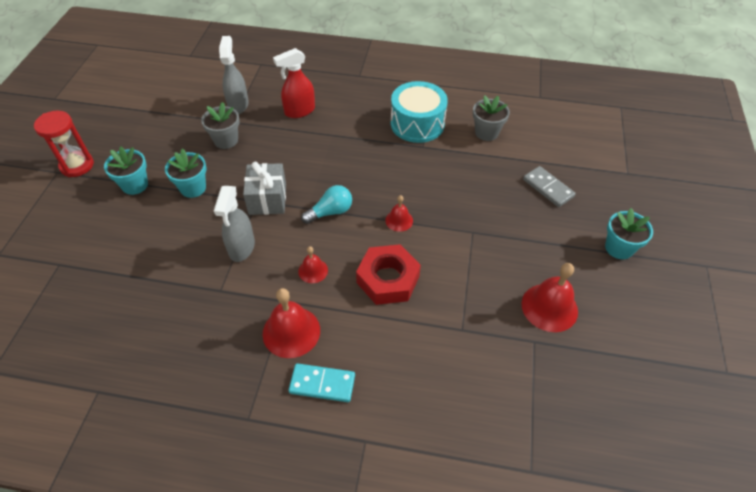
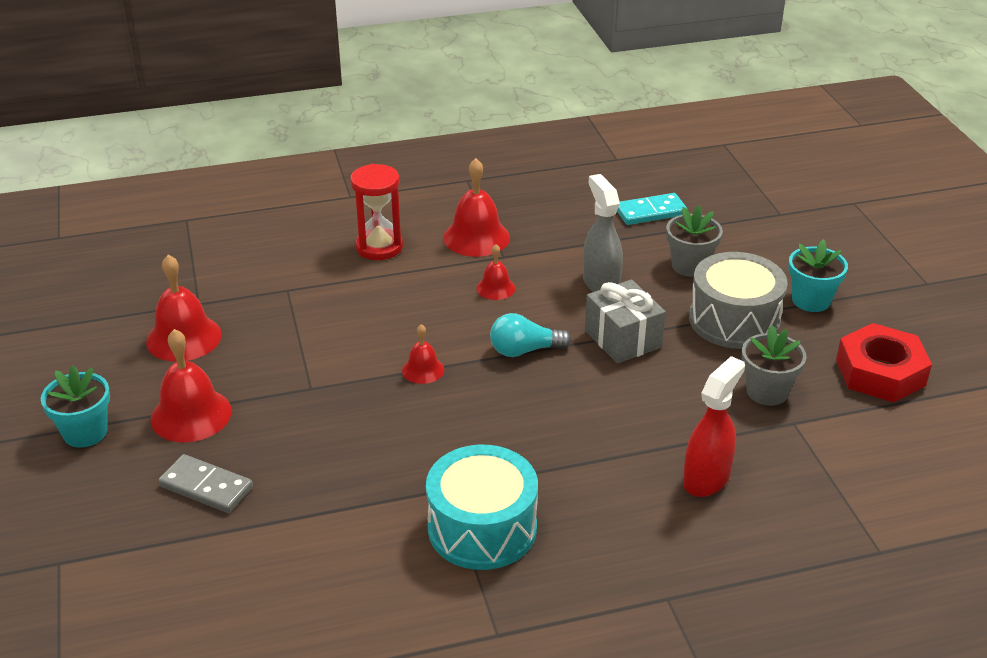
camera: 155 degrees right, 15 degrees down
(77, 165) = (915, 297): red hourglass -> red hourglass (379, 247)
(193, 188) = (734, 320): turquoise flower pot -> grey drum
(238, 104) = (819, 454): grey spray bottle -> none
(322, 384) = (415, 215): turquoise domino -> turquoise domino (650, 212)
(330, 212) = (524, 350): turquoise light bulb -> turquoise light bulb turned 45 degrees clockwise
(388, 279) = (399, 306): red nut -> red nut (880, 372)
(486, 132) = (344, 555): grey flower pot -> grey flower pot (690, 266)
(551, 238) = (191, 415): none -> red bell

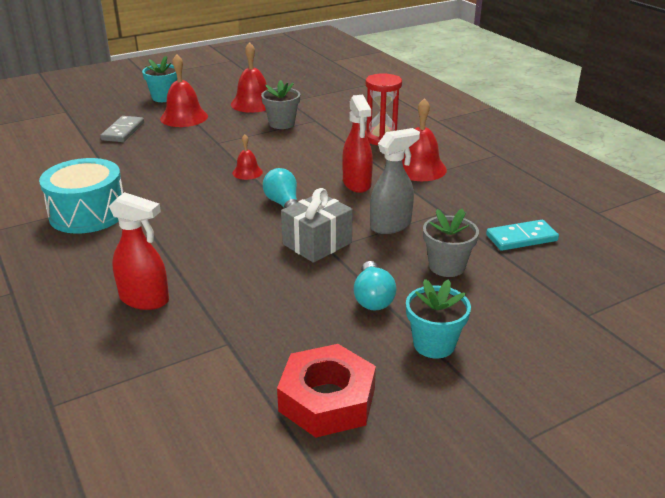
camera: 75 degrees right, 5 degrees down
(495, 288) = (357, 184): red bell -> red spray bottle
(650, 212) = (521, 238): turquoise domino -> turquoise domino turned 75 degrees counterclockwise
(734, 320) = (373, 298): grey drum -> turquoise light bulb
(767, 392) = (269, 324): grey flower pot -> grey flower pot (282, 124)

